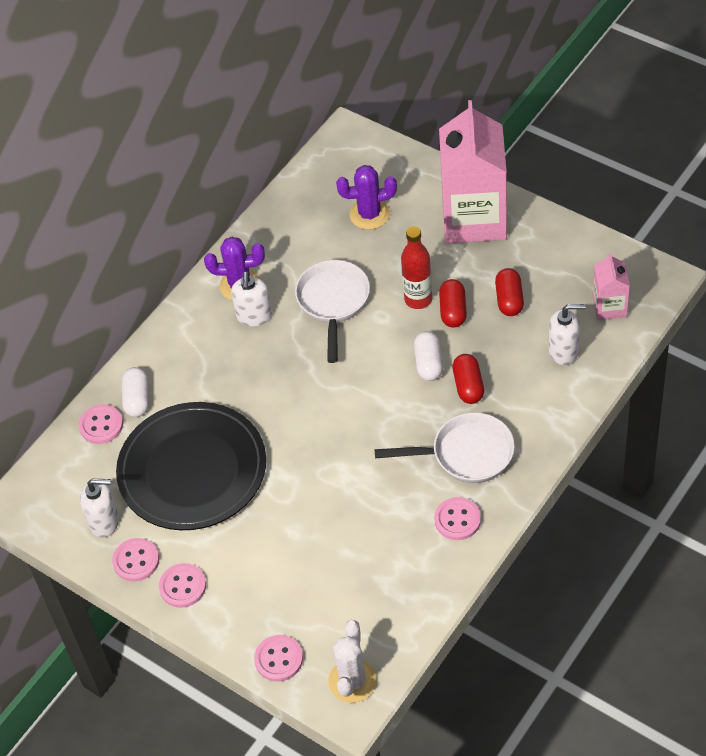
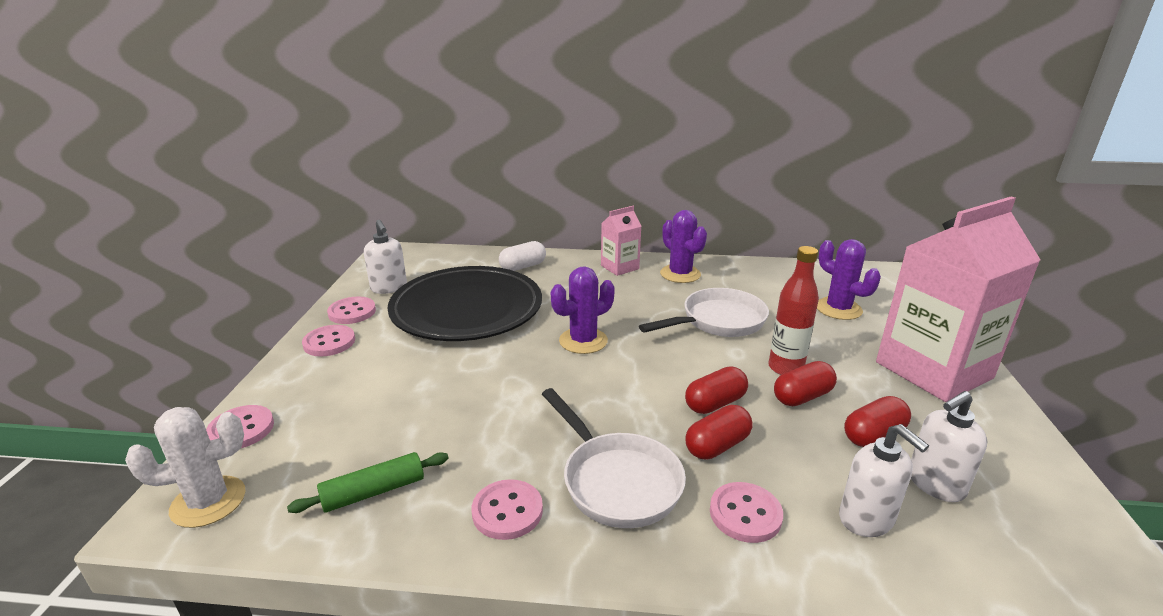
camera: 55 degrees right, 25 degrees down
(101, 425) = (486, 261): pink button -> pink button (745, 514)
(254, 316) = (657, 289): white soap dispenser -> white soap dispenser (935, 484)
(301, 406) = (583, 341): none -> purple cactus
(398, 586) = (374, 492): none -> green rolling pin
(428, 363) = (715, 403): white capsule -> red capsule
(609, 306) = (998, 542): pink carton -> pink carton (619, 267)

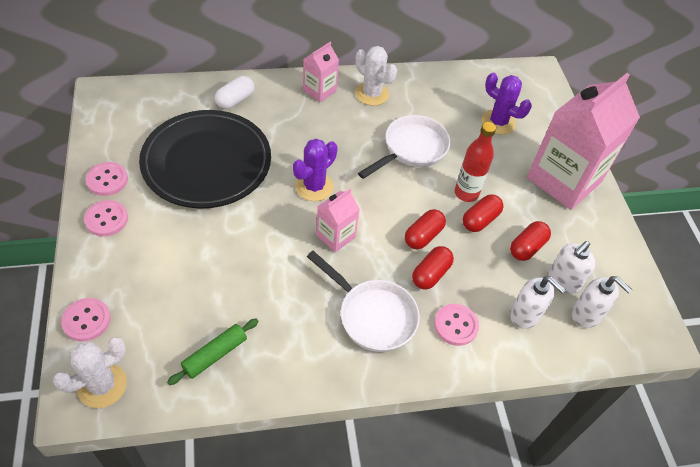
camera: 20 degrees left, 25 degrees up
(389, 288) = (125, 144): white soap dispenser -> white soap dispenser (586, 314)
(507, 511) = (310, 352): pink button -> none
(593, 389) = (335, 236): none -> pink carton
(680, 274) = (372, 94): purple cactus -> white cactus

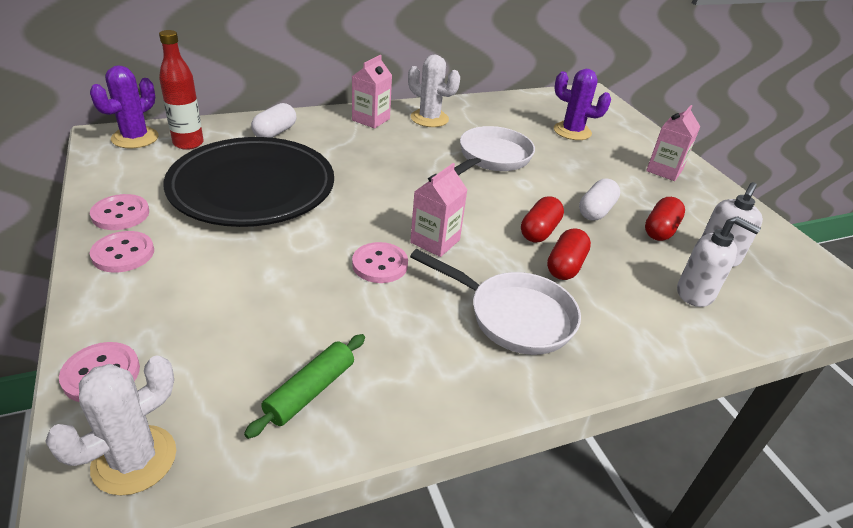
camera: 10 degrees left, 15 degrees down
(314, 186) = (392, 198): purple cactus -> purple cactus (135, 138)
(456, 325) = (621, 314): pink button -> pink button (380, 264)
(466, 193) = (569, 189): red bottle -> red bottle (188, 143)
(480, 220) = (596, 211): red capsule -> white capsule
(564, 180) = (664, 170): pink carton -> pink carton, size x0.47
(586, 314) = (762, 285): white soap dispenser -> none

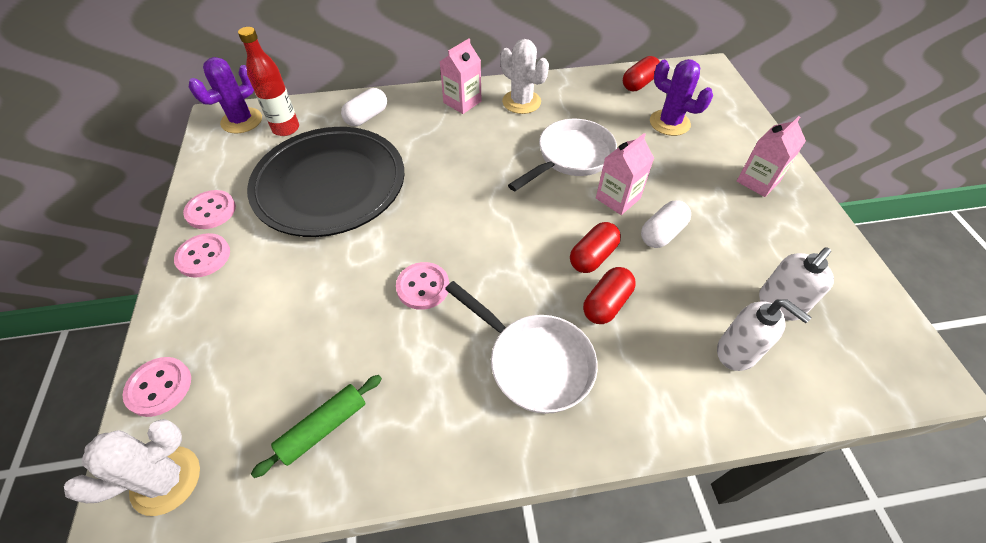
camera: 15 degrees right, 15 degrees up
(435, 241) = (483, 262): pink carton -> pink carton (617, 198)
(660, 230) = (725, 263): red capsule -> red capsule (639, 83)

